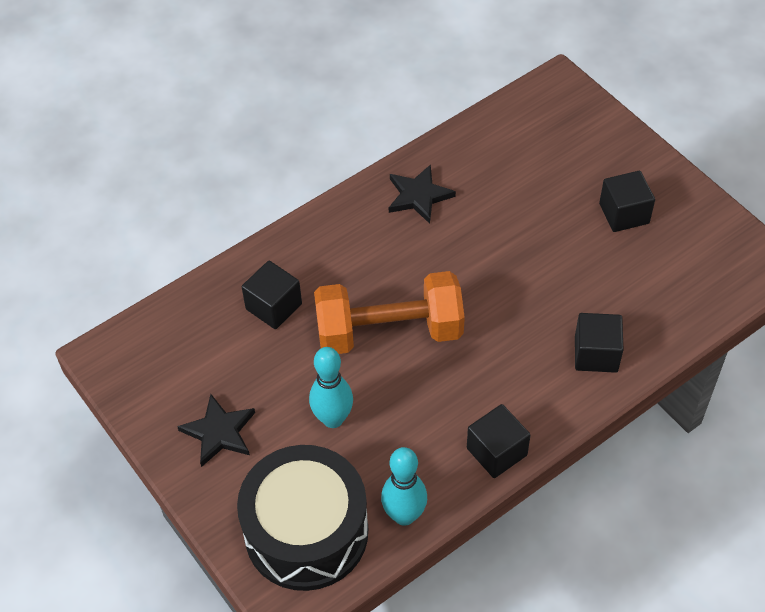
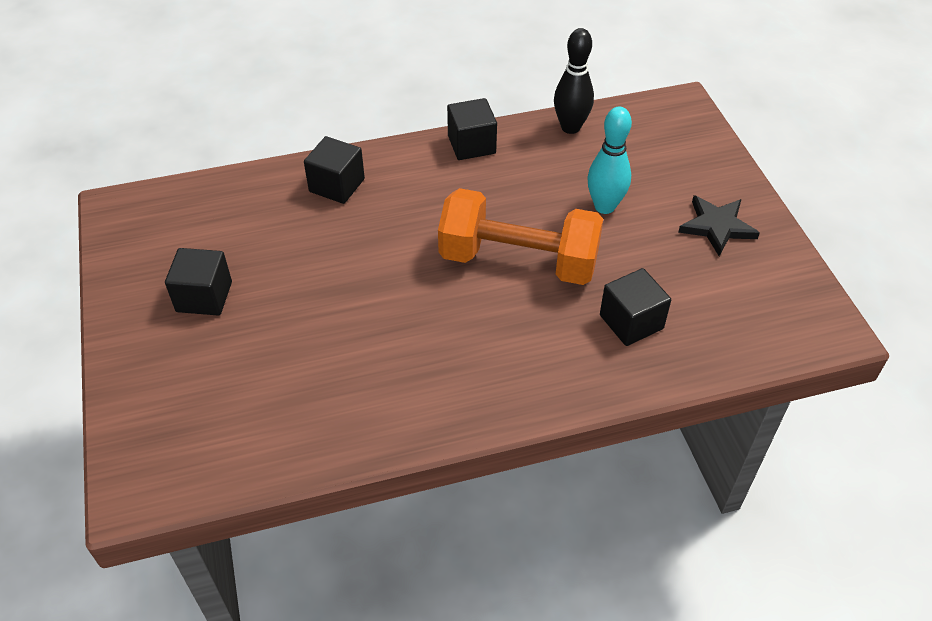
camera: 160 degrees left, 5 degrees down
(306, 532) = (656, 139): black drum -> none
(404, 515) = (570, 127): turquoise bowling pin -> black bowling pin
(419, 196) = (412, 394): black star -> none

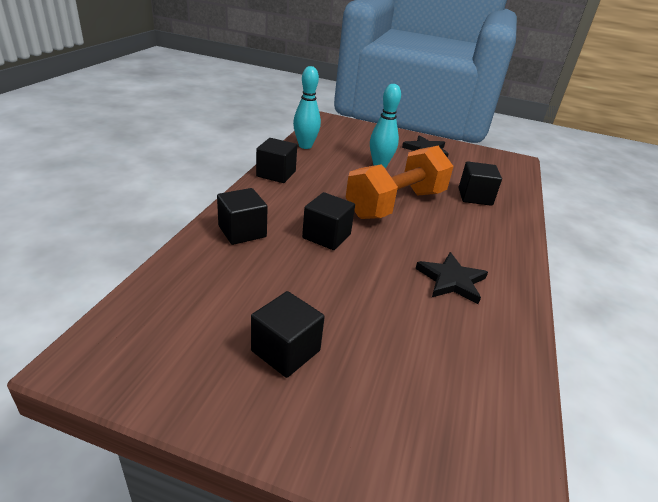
camera: 60 degrees left, 15 degrees down
(389, 240) = (326, 236): none -> black cube
(404, 363) = (451, 280): none -> black star
(570, 127) = (305, 146): black bowling pin -> turquoise bowling pin

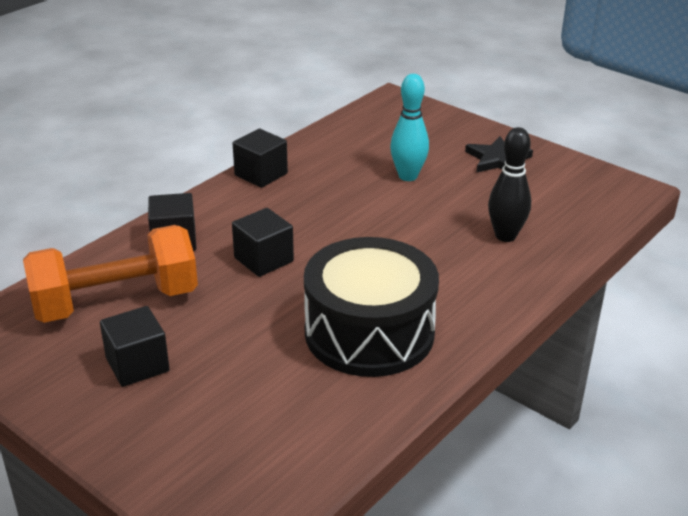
camera: 25 degrees right, 0 degrees up
(305, 146) = (327, 138): turquoise bowling pin -> none
(395, 204) = (382, 232): orange dumbbell -> orange dumbbell (116, 302)
(451, 280) = (369, 332): black star -> black drum
(475, 196) = (505, 236): black cube -> black bowling pin

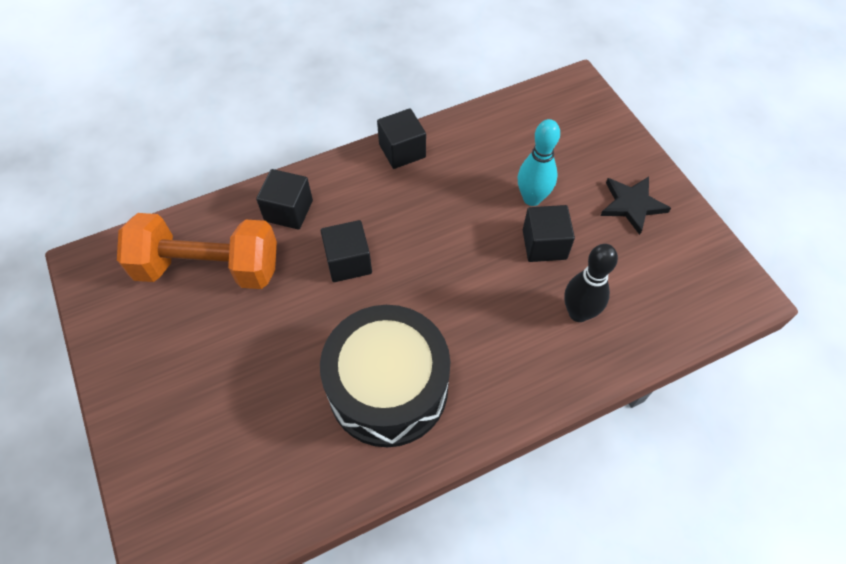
camera: 25 degrees right, 25 degrees up
(137, 365) = (189, 348): black cube -> black cube (544, 244)

